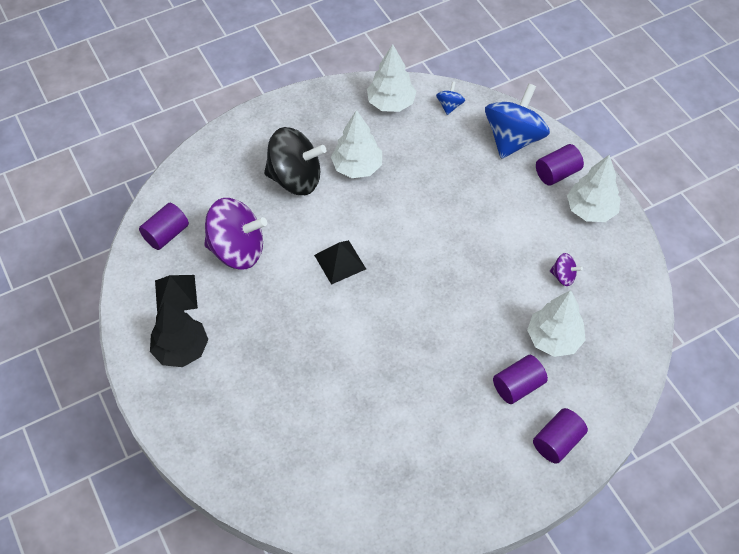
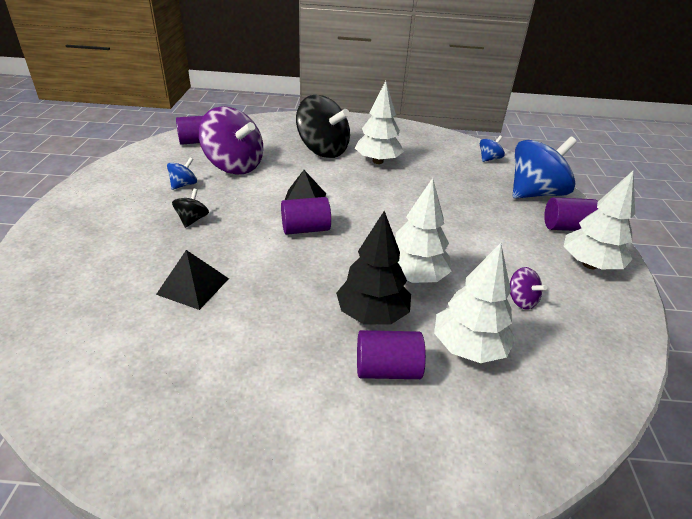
camera: 30 degrees right, 20 degrees down
(176, 294) = (160, 169): black pyramid -> black pyramid (193, 286)
(181, 349) = (119, 196): black tree -> black tree (372, 314)
(220, 302) = (184, 185): none -> blue spinning top
(272, 338) = (192, 220): none -> black spinning top
(391, 103) = (439, 143): white tree -> white tree (415, 276)
(557, 442) = (389, 459): purple cylinder -> purple cylinder (305, 229)

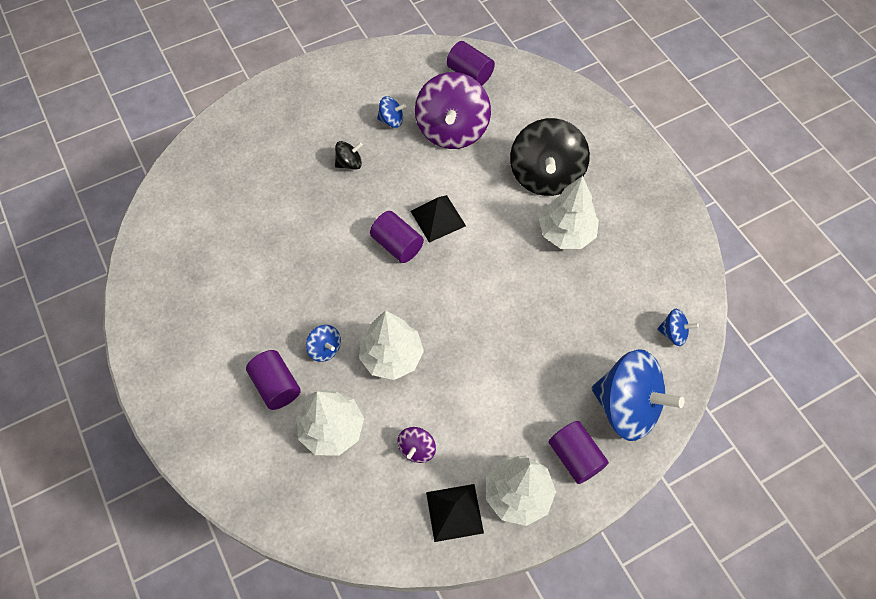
camera: 60 degrees right, 25 degrees up
(193, 286) = (277, 222): black pyramid -> black pyramid (454, 512)
(372, 314) = (325, 349): black tree -> blue spinning top

